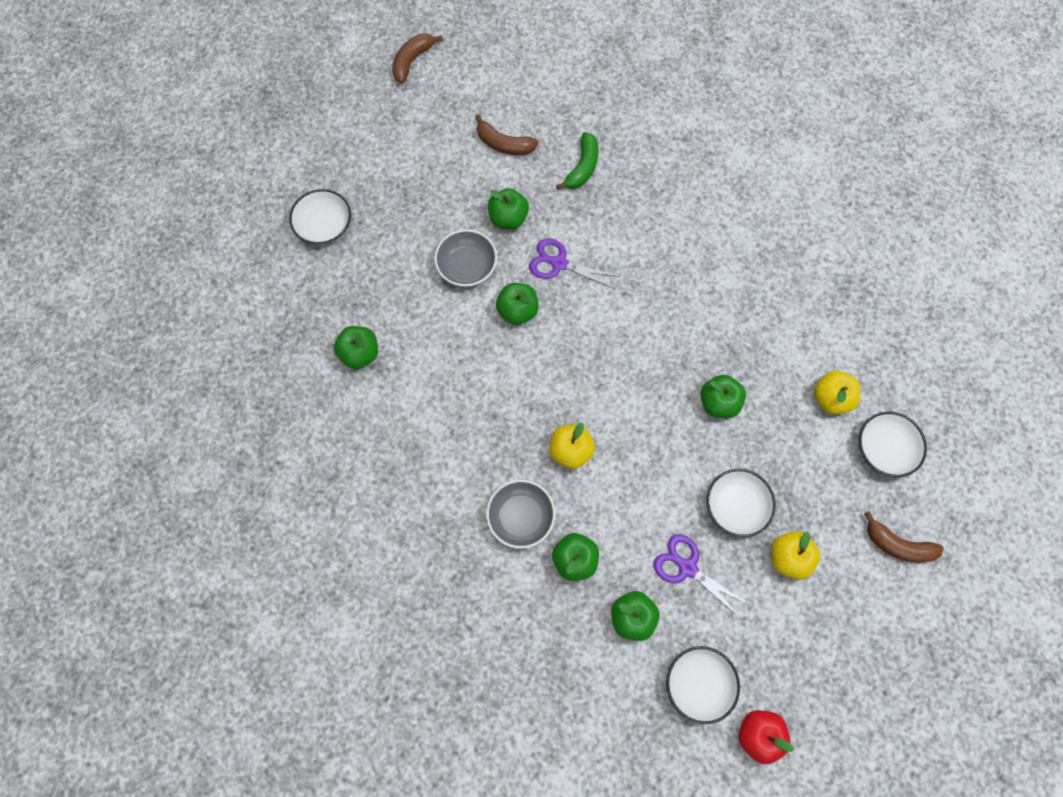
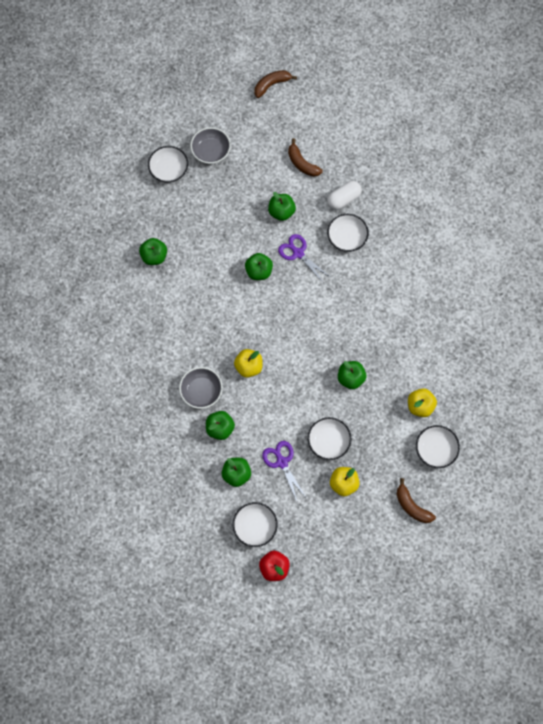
camera: 25 degrees right, 0 degrees up
(467, 266) = (242, 231): grey bowl -> grey bowl (211, 151)
(582, 167) = (343, 199): green banana -> white capsule
(613, 215) = (347, 237): none -> white bowl

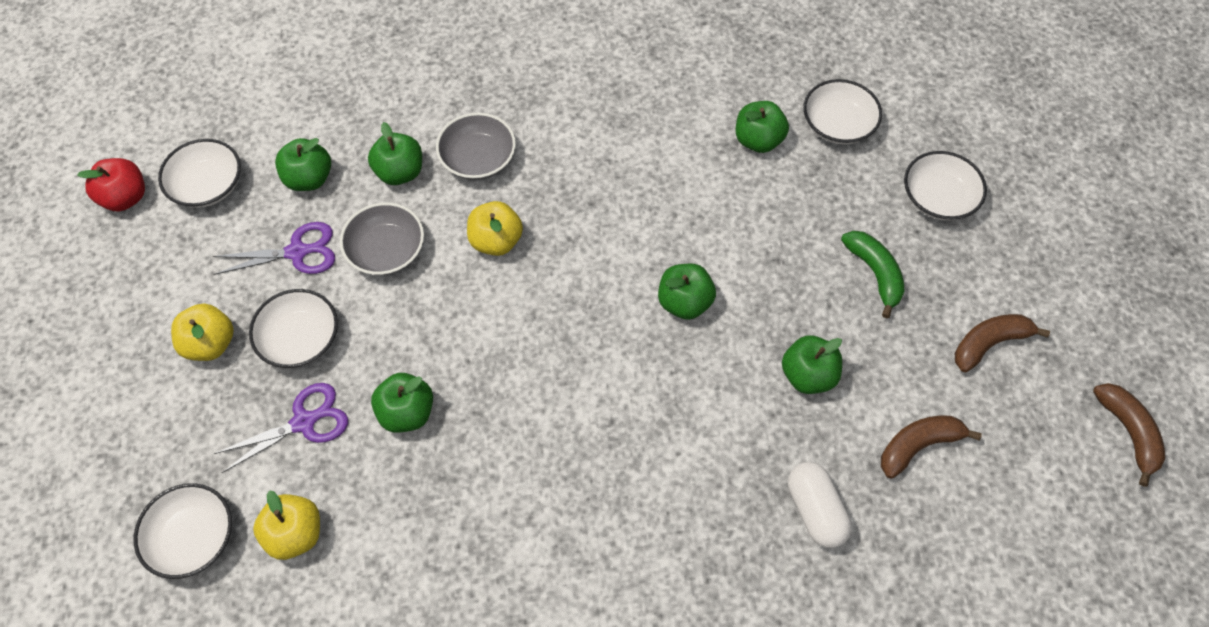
camera: 105 degrees right, 10 degrees down
(211, 151) = (970, 277): grey bowl -> grey bowl (386, 250)
(220, 191) = (874, 273): none -> green banana
(298, 253) = (706, 383): purple scissors -> purple scissors (304, 422)
(347, 237) = (720, 491): white bowl -> white bowl (837, 125)
(412, 506) = (107, 454): brown banana -> brown banana (989, 343)

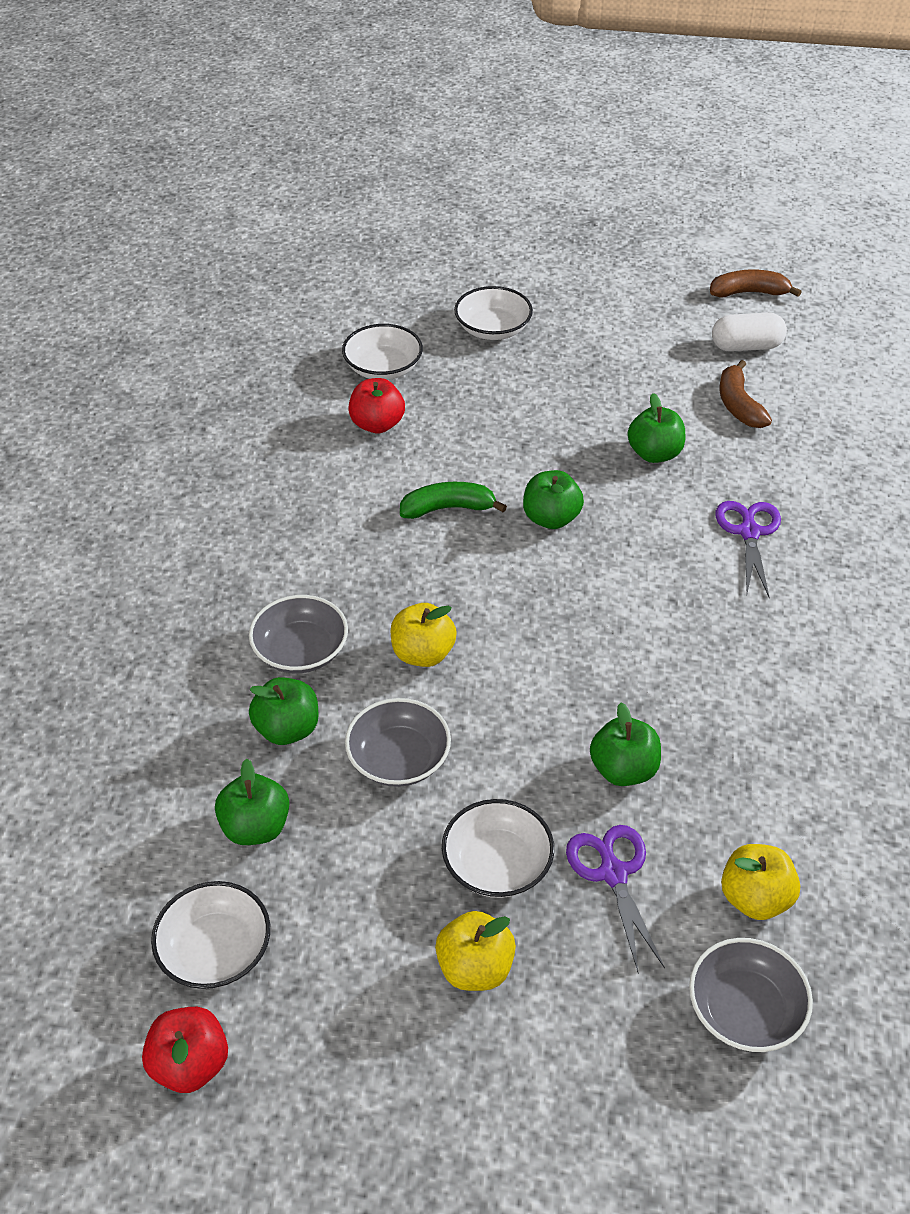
camera: 75 degrees left, 15 degrees down
(193, 537) = (744, 1009): white bowl -> grey bowl
(298, 252) = (367, 853): purple scissors -> purple scissors (749, 532)
(758, 140) = (377, 424): green apple -> red apple
(815, 510) = (789, 481): white capsule -> white capsule (746, 346)
(874, 273) = (559, 386): green banana -> green banana (448, 508)
(989, 343) = (650, 340): brown banana -> none

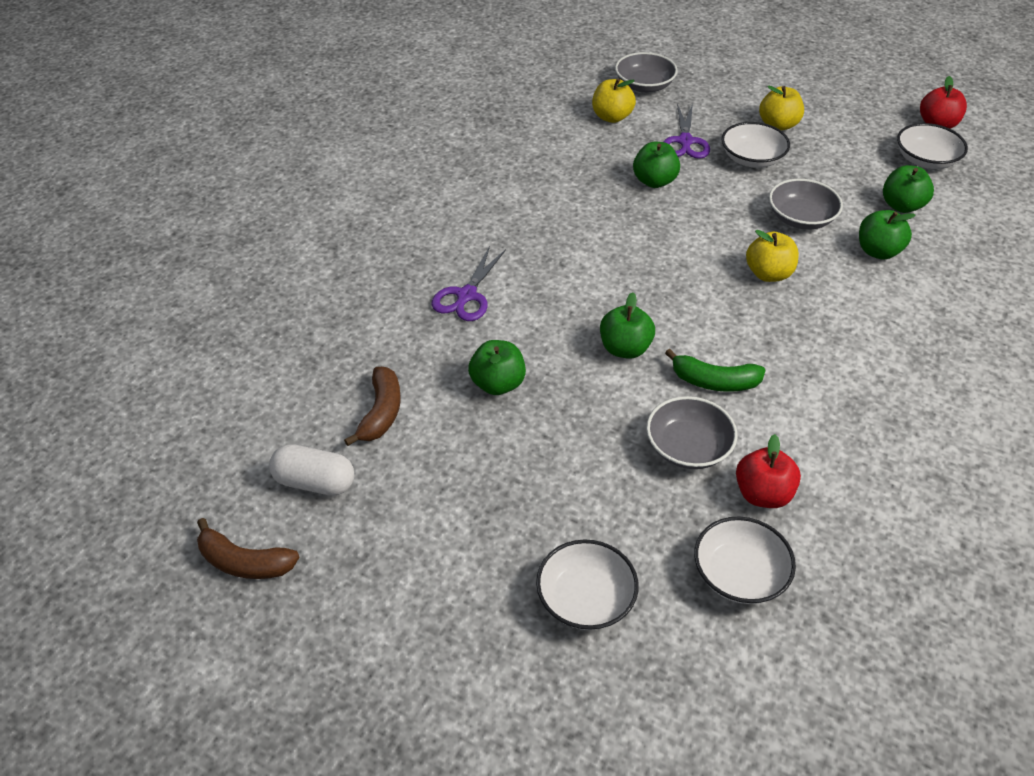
camera: 160 degrees left, 0 degrees up
(301, 651) = (864, 298): grey bowl -> grey bowl (688, 447)

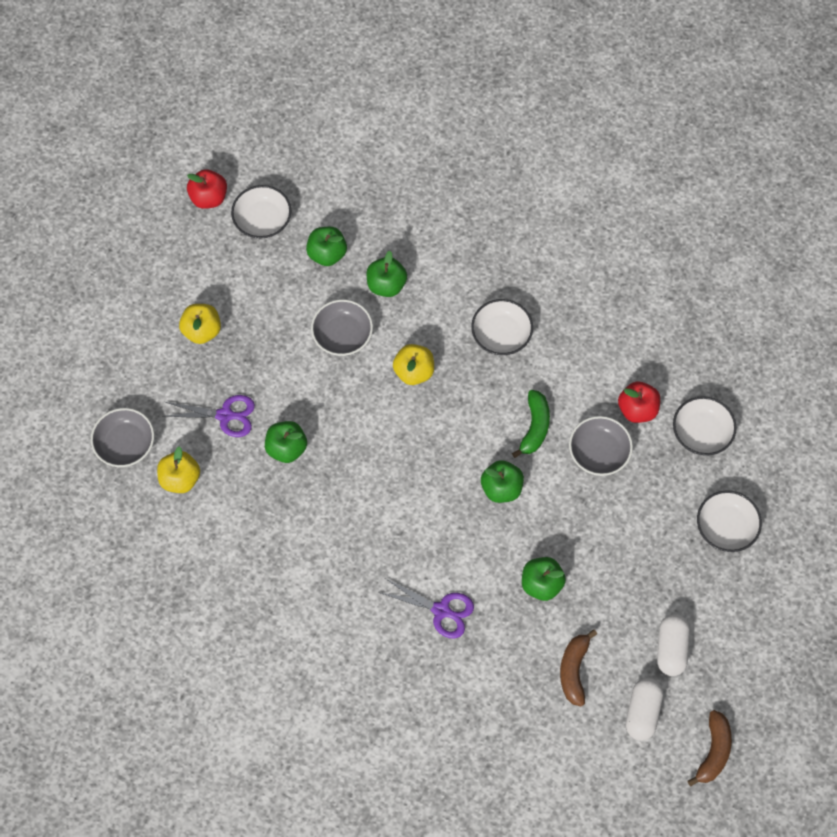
camera: 90 degrees left, 20 degrees up
(381, 413) = (574, 670): brown banana -> brown banana turned 90 degrees counterclockwise
(399, 519) = (671, 648): none -> white capsule
(752, 159) = (255, 361): white bowl -> white bowl (501, 334)

